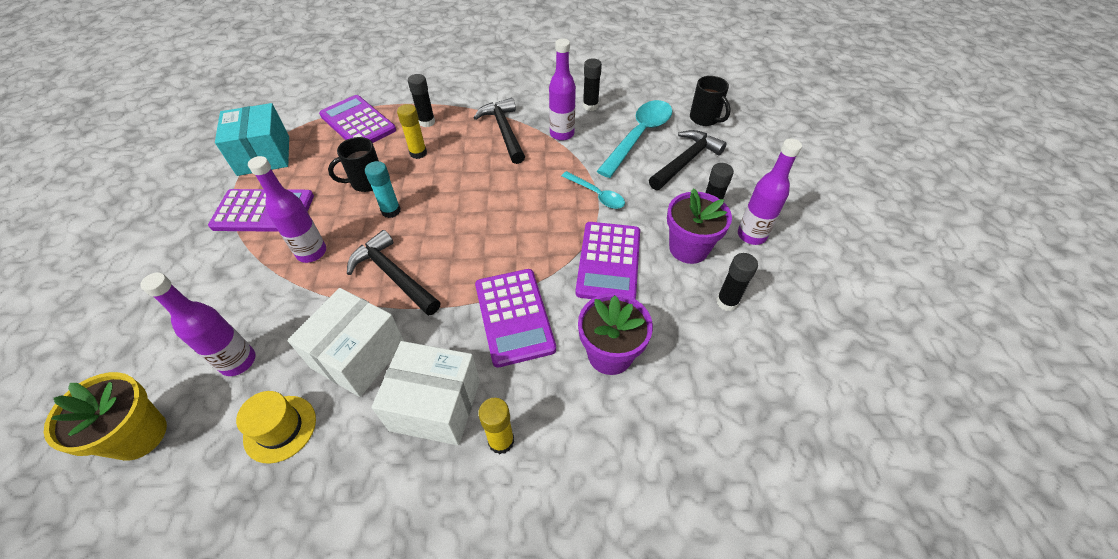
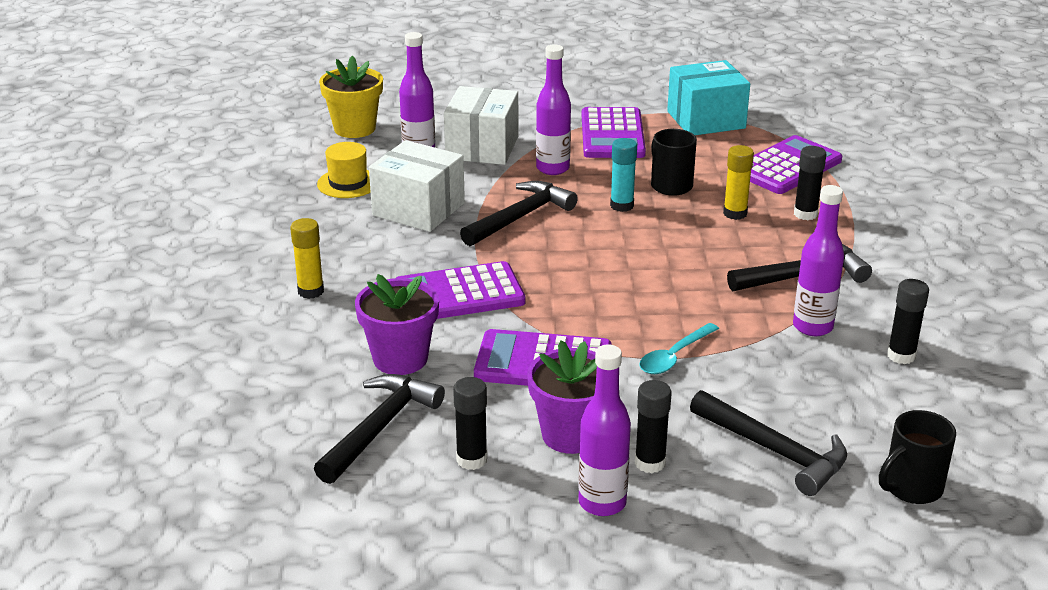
camera: 90 degrees right, 20 degrees down
(435, 405) = (356, 254): white box -> white box (482, 148)
(639, 136) = (831, 405): turquoise spoon -> none
(702, 362) = (380, 427): none -> black hammer

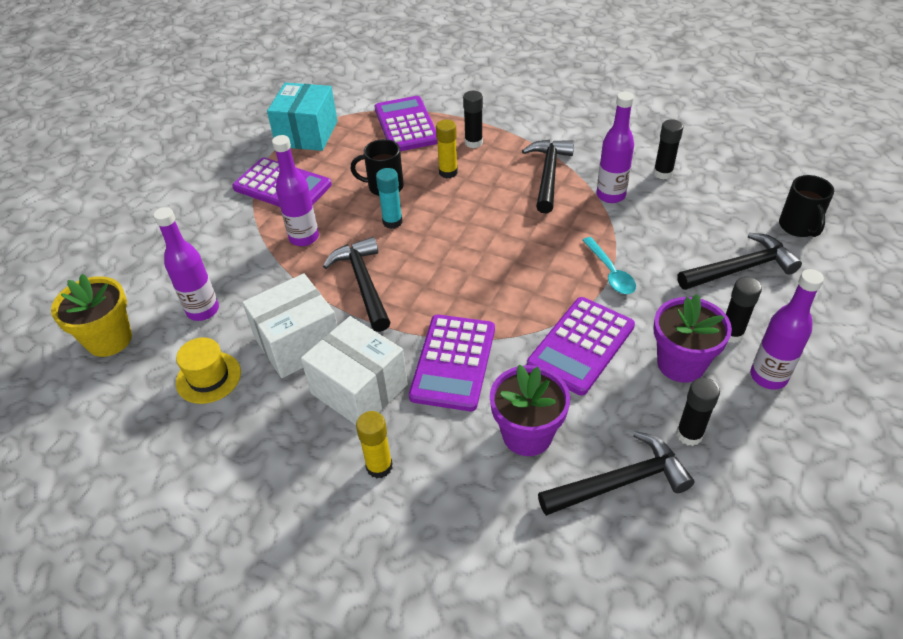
camera: 60 degrees left, 15 degrees up
(380, 427) = (620, 482): black hammer -> black hammer turned 105 degrees clockwise
(482, 148) = (231, 266): white box -> white box (359, 389)

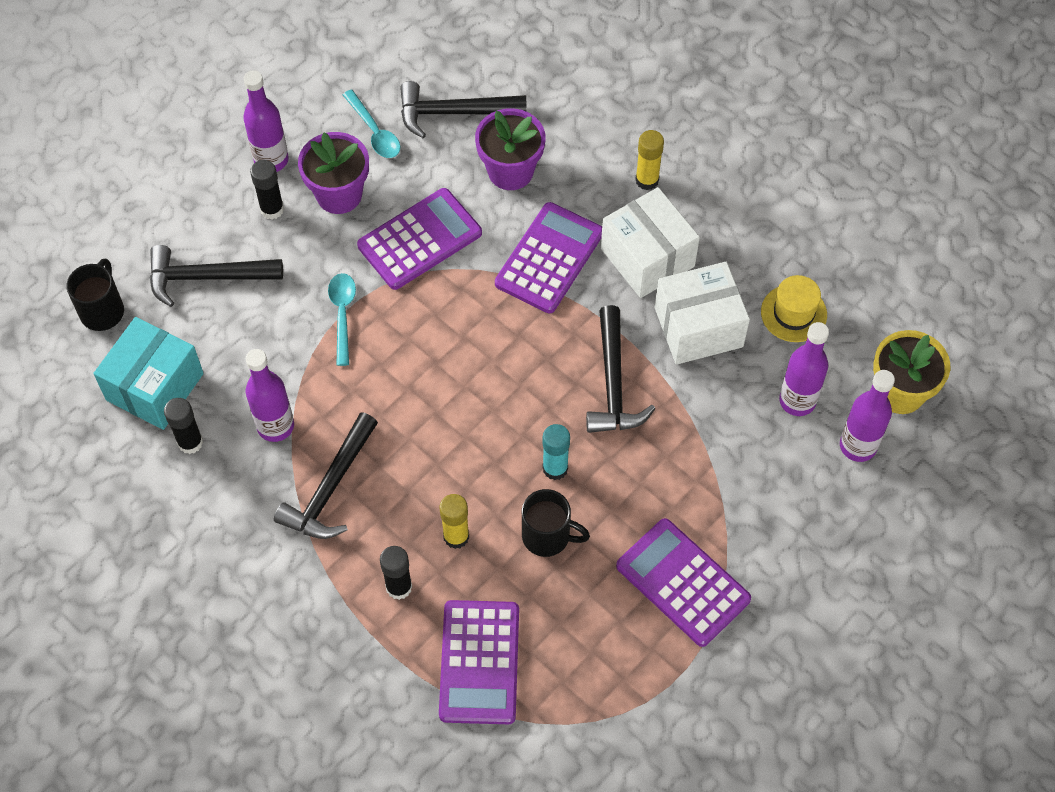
camera: 165 degrees left, 15 degrees up
(304, 238) = (668, 476): purple bottle -> purple bottle (858, 446)
(307, 134) = (630, 693): turquoise box -> turquoise box (155, 386)
(689, 434) = (375, 132): black glue stick -> turquoise spoon

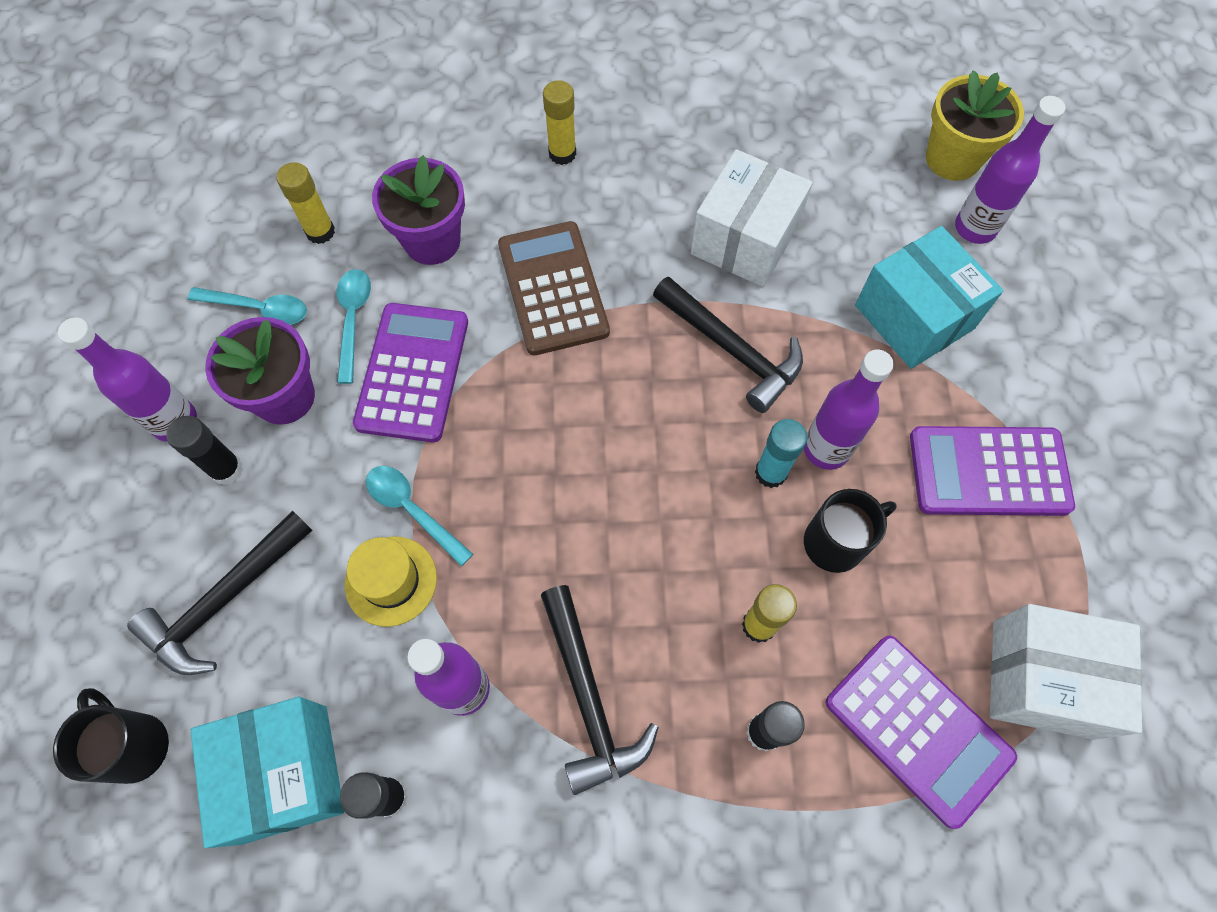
camera: 45 degrees left, 5 degrees up
(419, 181) = (353, 319): none -> turquoise spoon
(453, 113) = (320, 232): black hammer -> yellow glue stick
(549, 258) = (553, 288): purple calculator -> brown calculator
(647, 257) = (636, 217): white box -> white box (1042, 678)
(748, 462) = (914, 317): none -> turquoise box
(793, 313) = (803, 165): yellow hat -> yellow hat (391, 581)
(797, 401) = (889, 232): purple bottle -> purple bottle (826, 449)

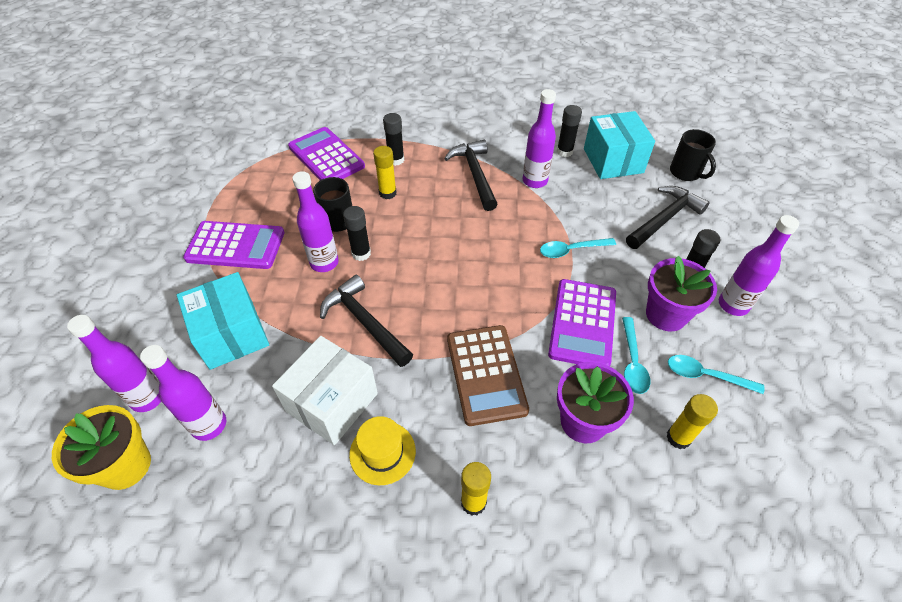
camera: 175 degrees left, 15 degrees down
(391, 581) = (577, 221): yellow hat -> yellow hat (382, 452)
(412, 509) = (571, 250): turquoise spoon -> turquoise spoon turned 120 degrees clockwise
(770, 473) = (361, 253): turquoise glue stick -> black glue stick
(882, 204) = (209, 425): none -> purple bottle
(1042, 678) = (260, 168): white box -> none

